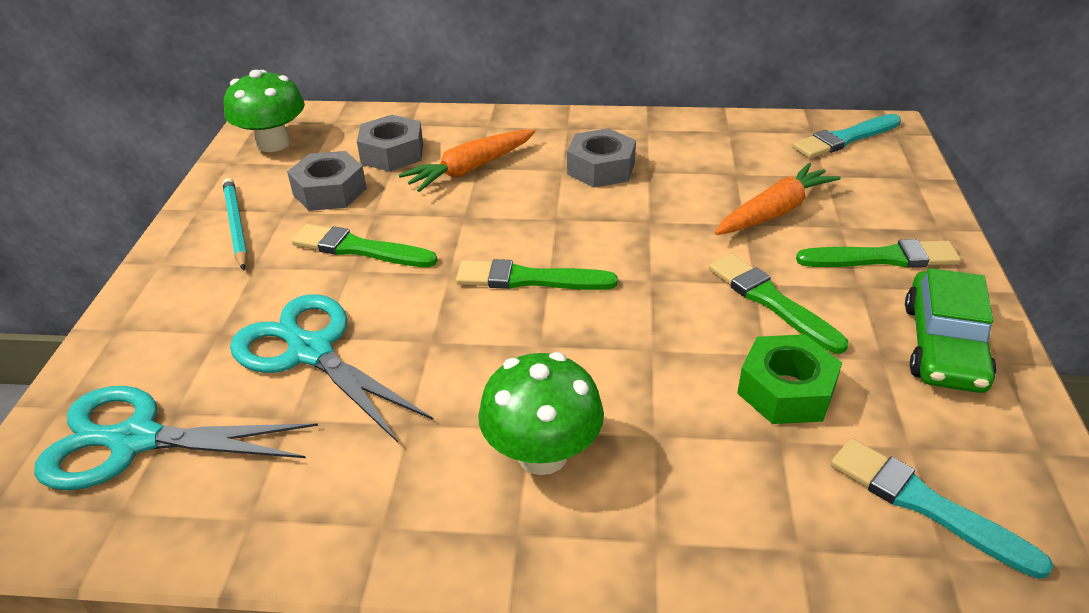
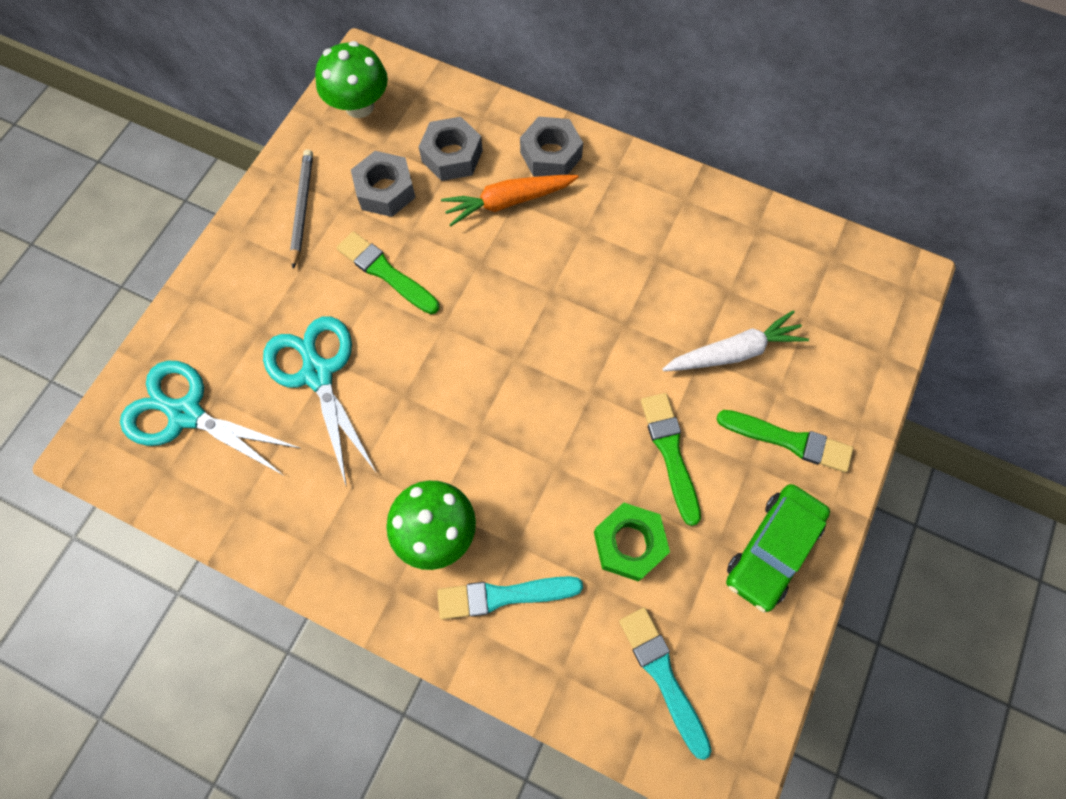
camera: 20 degrees right, 30 degrees up
(236, 225) = (302, 208): turquoise pencil -> grey pencil
(529, 279) = (499, 357): green brush -> none
(601, 168) = (617, 241): grey nut -> grey nut (551, 155)
(774, 211) = (734, 352): orange carrot -> white carrot
(845, 139) = (856, 278): turquoise brush -> turquoise brush (504, 596)

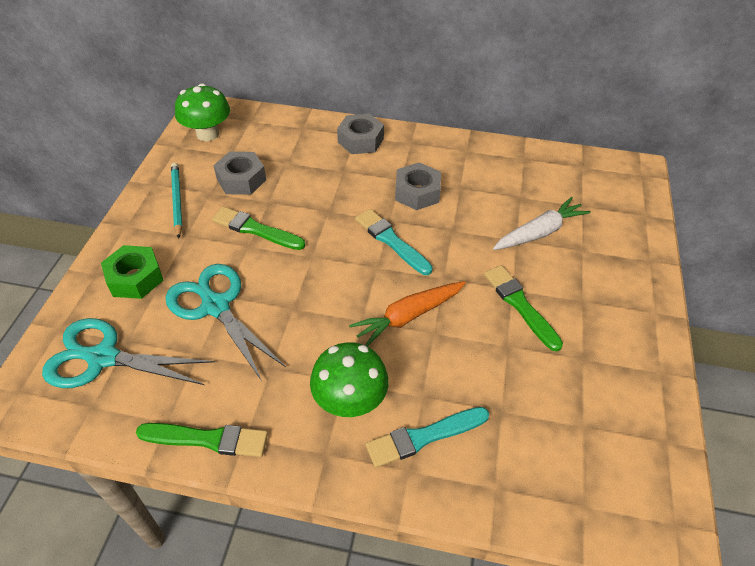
camera: 15 degrees left, 20 degrees down
(302, 208) = (177, 201): grey pencil -> turquoise pencil
(452, 156) = (287, 152): grey nut -> grey nut (417, 192)
(508, 202) = (338, 172): orange carrot -> orange carrot (408, 316)
(629, 544) = (513, 374): green nut -> green nut (135, 278)
(663, 676) = (581, 468): turquoise brush -> turquoise brush (391, 241)
(772, 549) = (626, 354): green car -> none
(788, 440) = (604, 279): green brush -> green brush (207, 439)

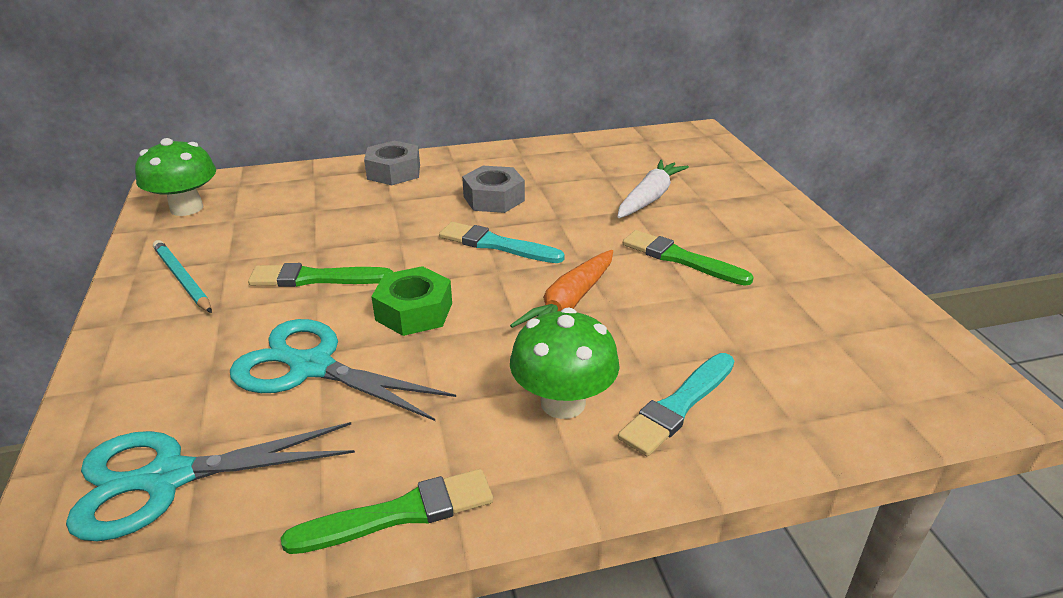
camera: 25 degrees left, 15 degrees down
(135, 278) = (167, 373): green nut -> green nut (414, 311)
(241, 179) = (263, 238): grey nut -> none

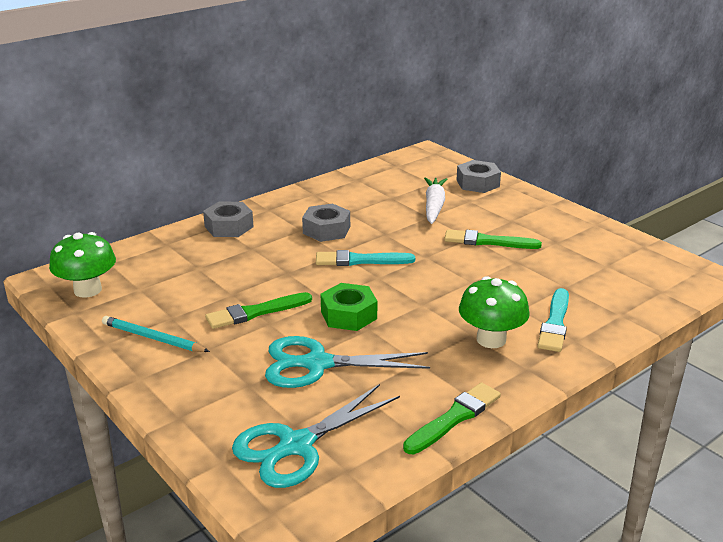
camera: 25 degrees left, 5 degrees down
(569, 303) = (443, 285): orange carrot -> none
(732, 181) = (477, 183): none -> grey nut

